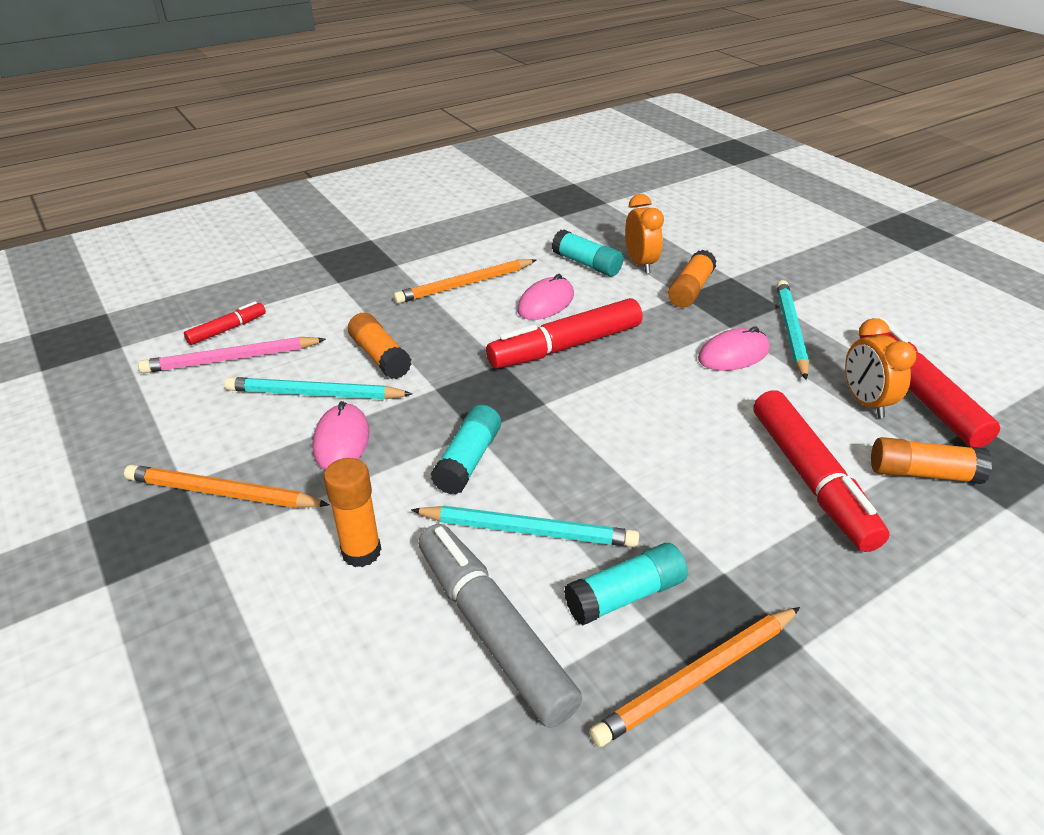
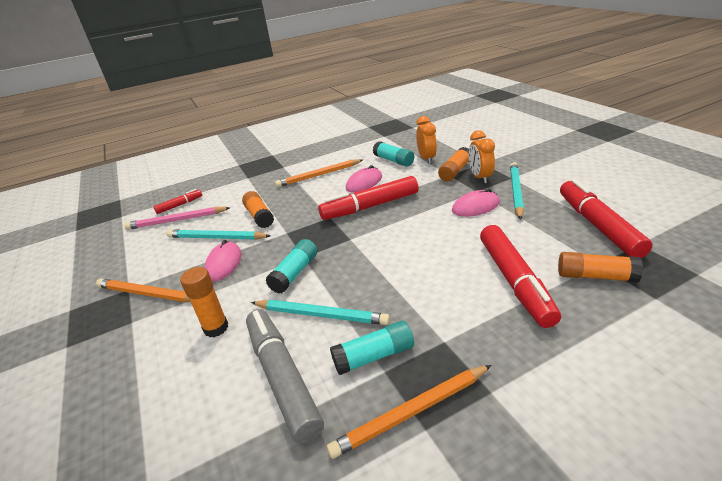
camera: 10 degrees right, 5 degrees down
(865, 402) = (560, 232): orange clock -> orange clock (480, 177)

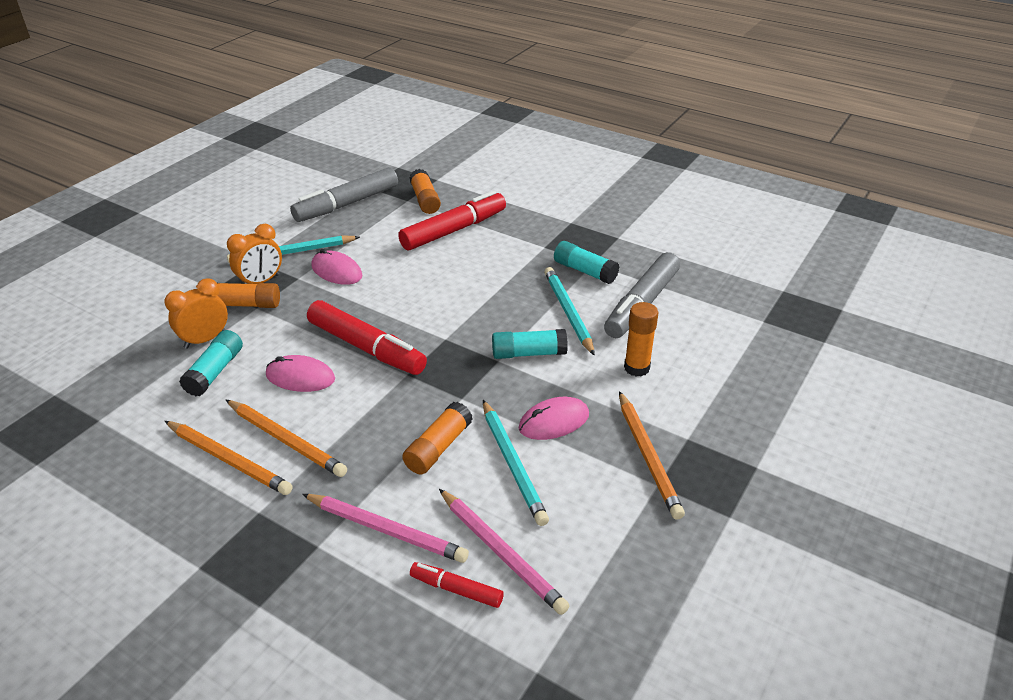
camera: 125 degrees left, 5 degrees up
(232, 193) = (386, 530): none -> pink pencil
(412, 412) = (612, 244): orange pencil -> orange pencil (228, 460)
(598, 225) = (347, 204): red marker -> grey marker

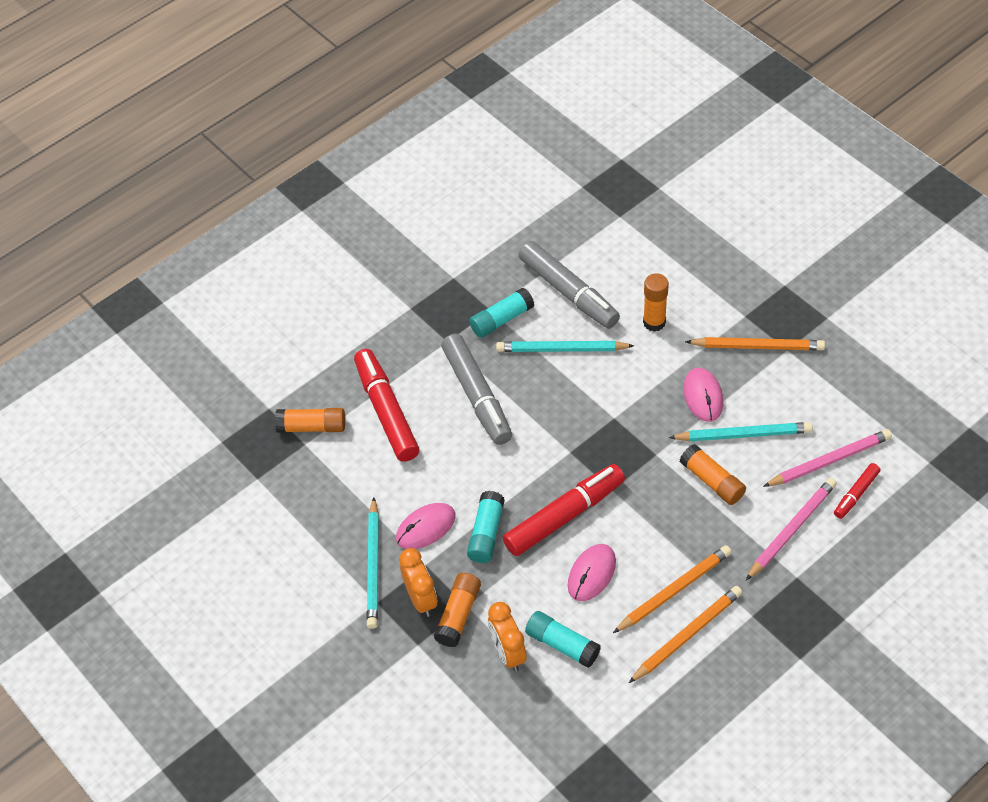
camera: 70 degrees left, 15 degrees up
(347, 204) = (290, 504): grey marker -> grey marker (477, 396)
(528, 353) = (611, 393): turquoise glue stick -> turquoise glue stick (486, 533)

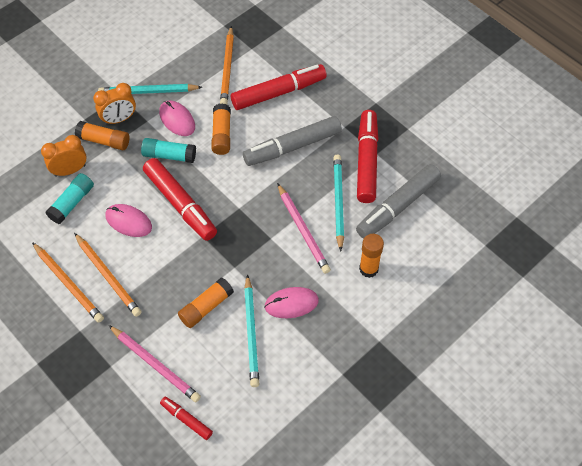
camera: 85 degrees right, 5 degrees up
(312, 427) = (266, 51): orange glue stick -> orange glue stick (221, 134)
(501, 320) = (366, 161): turquoise glue stick -> red marker
(757, 346) = (345, 349): orange pencil -> orange pencil (227, 68)
(829, 461) = (222, 400): pink pencil -> pink pencil (303, 230)

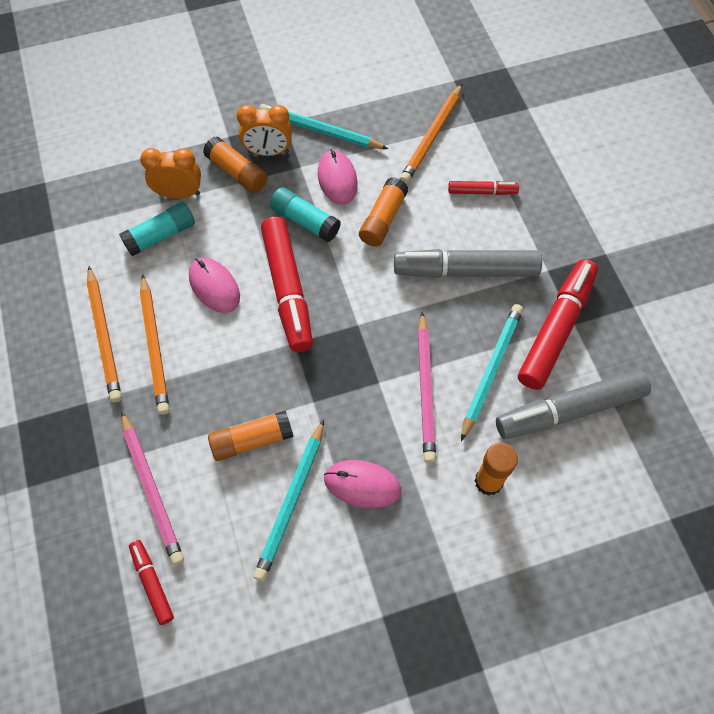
camera: 25 degrees right, 5 degrees up
(278, 92) = (482, 192): red marker -> red marker, size x0.51

